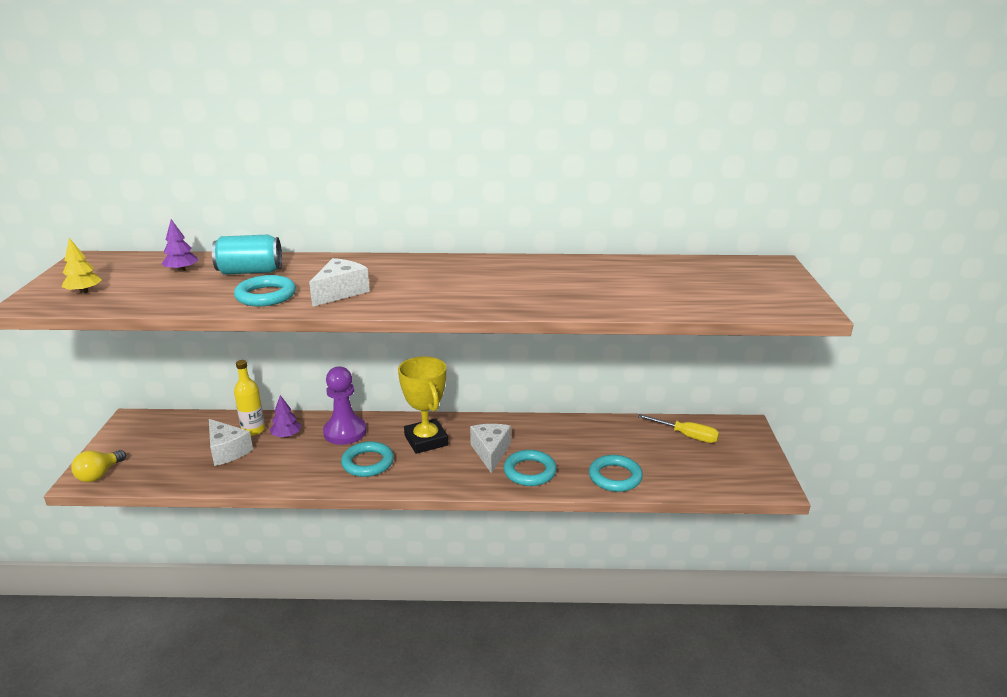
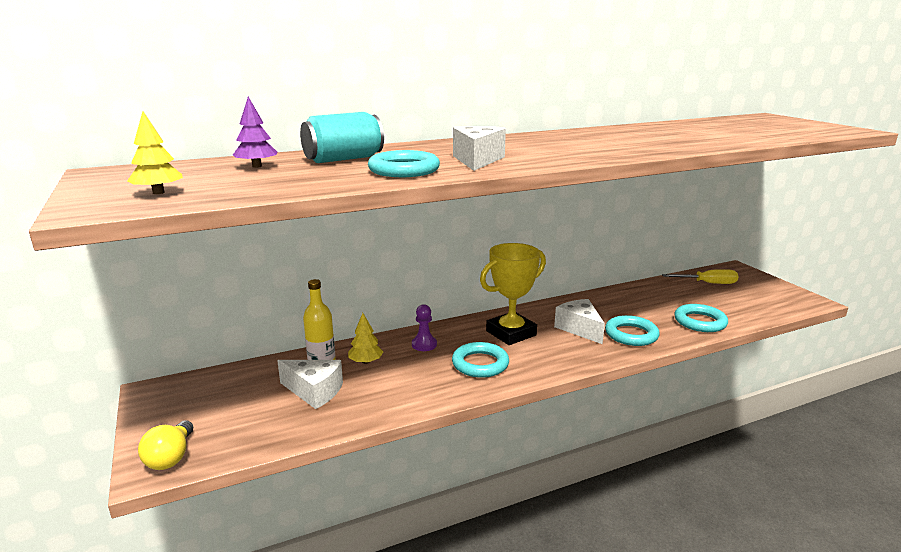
camera: 25 degrees left, 5 degrees down
(286, 435) = (365, 362): purple tree -> yellow tree
(345, 432) = (424, 344): purple pawn -> purple pawn, size x0.54
(426, 440) = (511, 333): yellow trophy -> yellow trophy turned 75 degrees counterclockwise

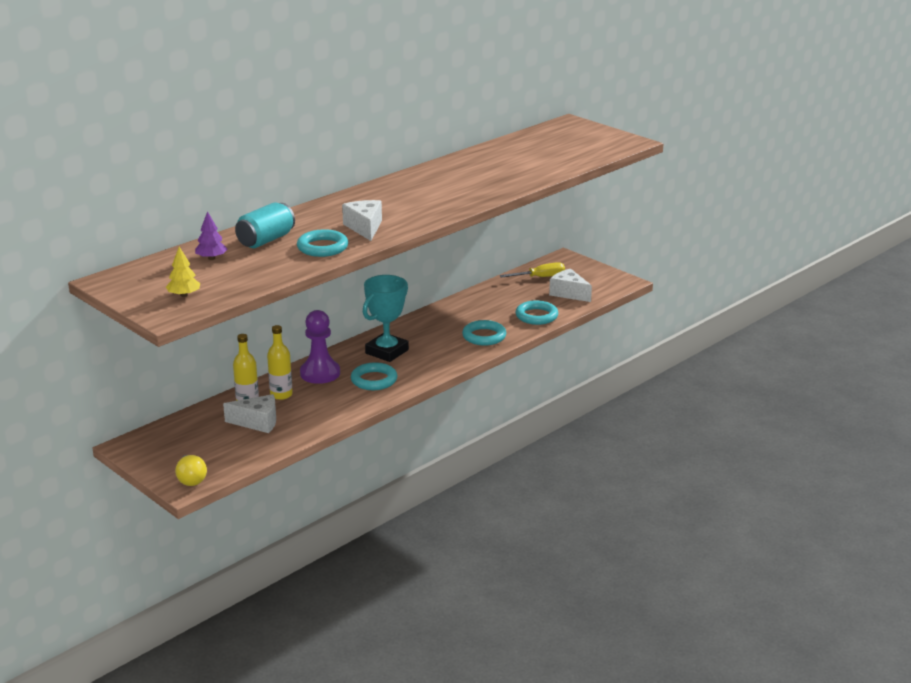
camera: 20 degrees left, 5 degrees up
(365, 362) = (281, 395): yellow tree -> yellow bottle
(424, 344) = (320, 373): purple pawn -> purple pawn, size x1.85
(511, 333) = (387, 352): yellow trophy -> turquoise trophy
(579, 328) = (441, 338): white cheese -> white cheese (569, 293)

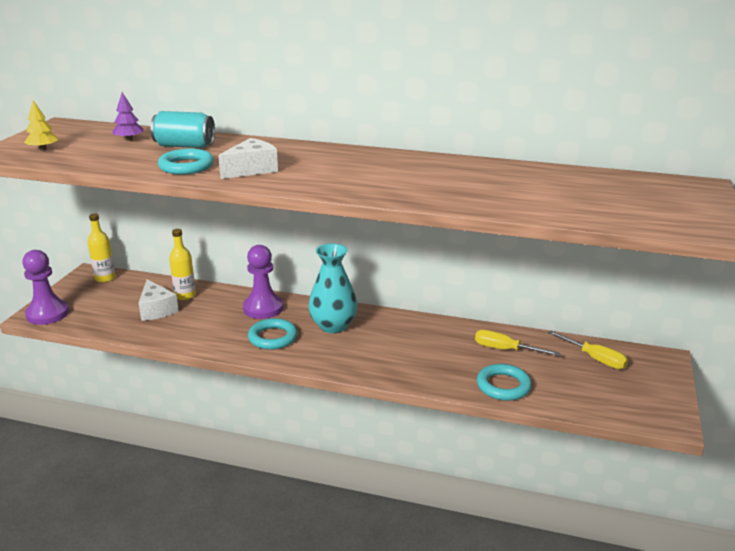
camera: 60 degrees right, 0 degrees up
(191, 479) = (47, 314): yellow light bulb -> purple pawn
(281, 395) = (211, 304): yellow bottle -> yellow bottle (105, 278)
(387, 352) = (333, 326): turquoise trophy -> turquoise vase
(484, 336) = (420, 368): turquoise ring -> none
(496, 301) = (505, 350): none -> yellow screwdriver
(569, 293) = (584, 390): white cheese -> none

